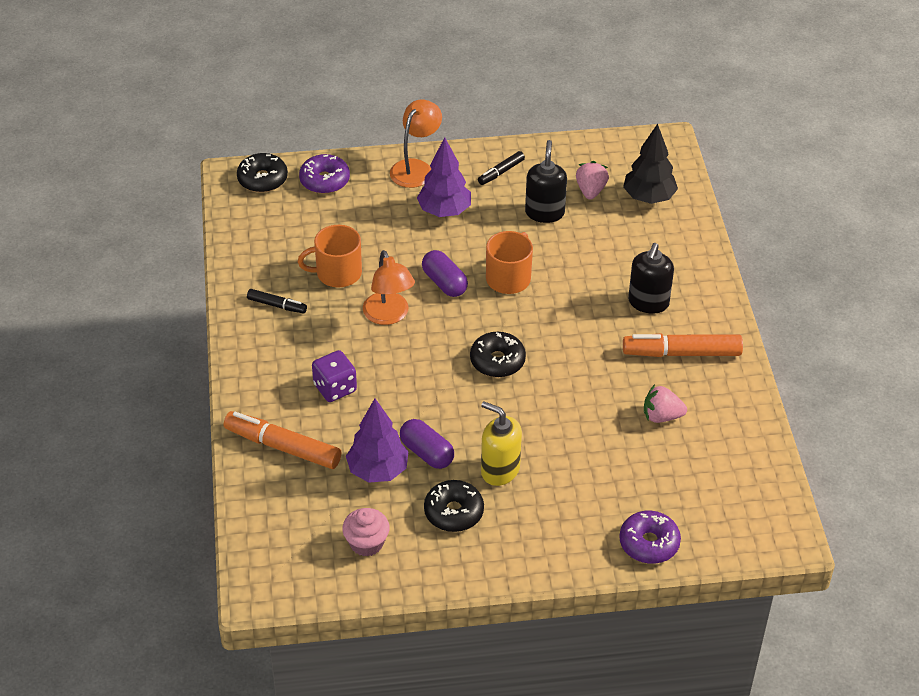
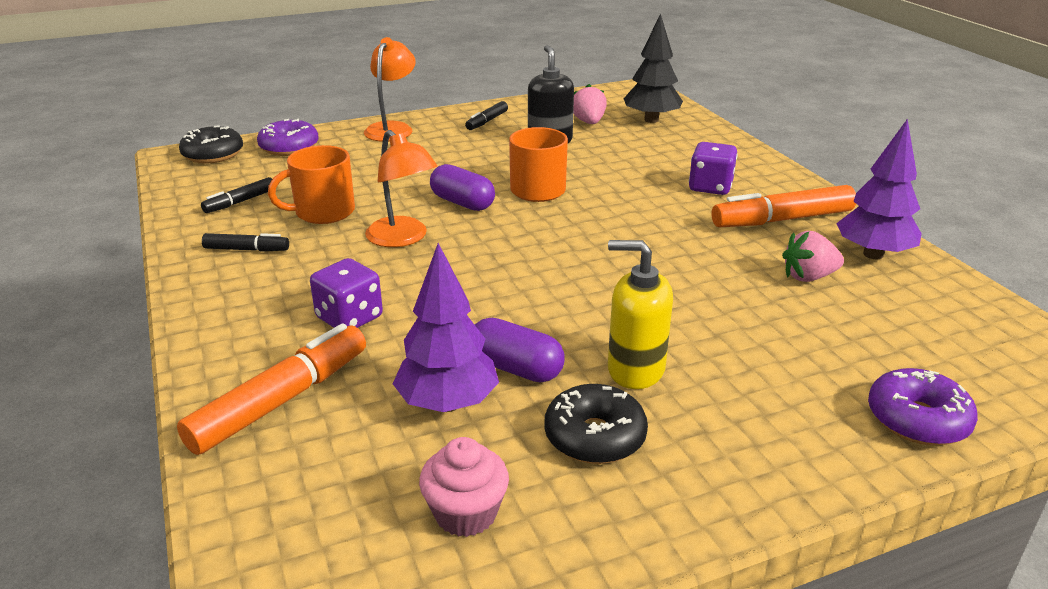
camera: 15 degrees left, 15 degrees down
(278, 248) = (240, 202): none -> black marker
(283, 447) = (281, 400): orange marker -> orange marker turned 120 degrees clockwise
(444, 211) = (437, 152): purple tree -> purple tree (873, 254)
(497, 361) = (564, 258): black donut -> none
(648, 302) = (710, 187): black soap dispenser -> purple dice

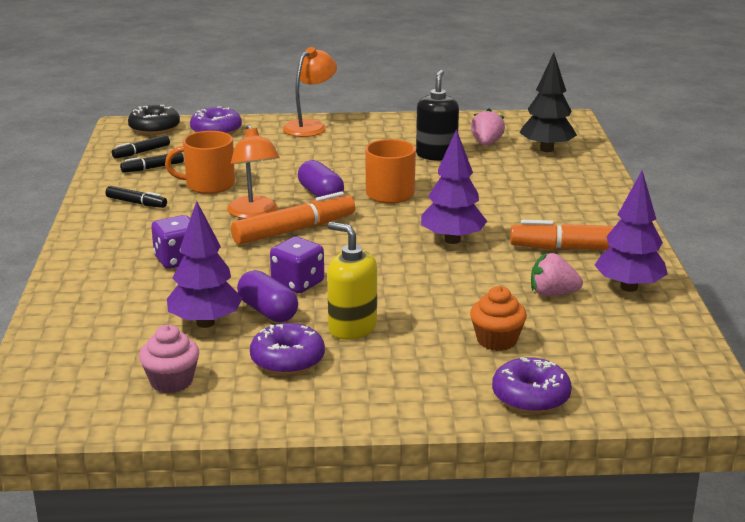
camera: 20 degrees right, 5 degrees down
(281, 400) = (101, 300): orange marker -> orange marker (294, 230)
(487, 121) = (396, 131): black marker -> black marker (141, 152)
(594, 437) = (287, 360): black donut -> purple donut
(649, 232) = (452, 240): none -> purple tree
(710, 187) = (542, 214): purple dice -> purple dice (298, 283)
(808, 349) = (496, 340): none -> orange cupcake

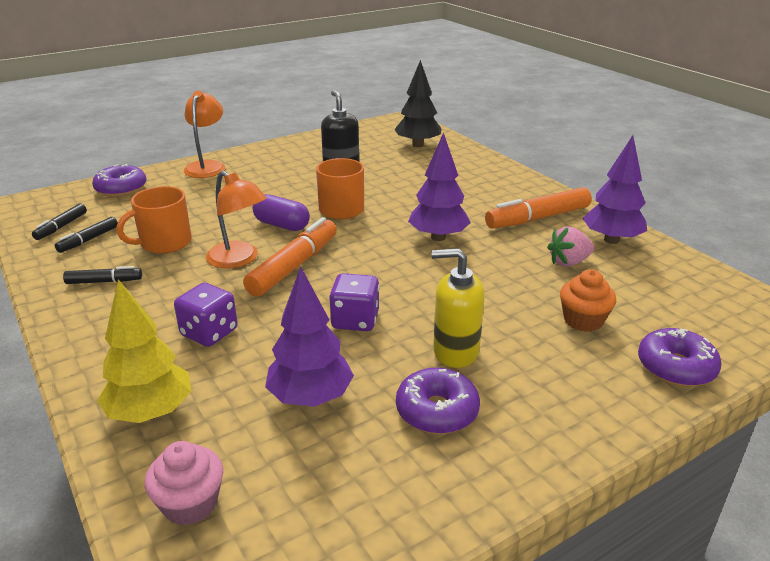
camera: 30 degrees left, 5 degrees up
(90, 298) = (151, 412): none -> yellow tree
(154, 128) = (54, 200): black donut -> none
(171, 381) = (348, 489): pink cupcake -> pink cupcake (190, 504)
(268, 311) = (359, 361): purple capsule -> none
(486, 143) = (369, 150): pink strawberry -> none

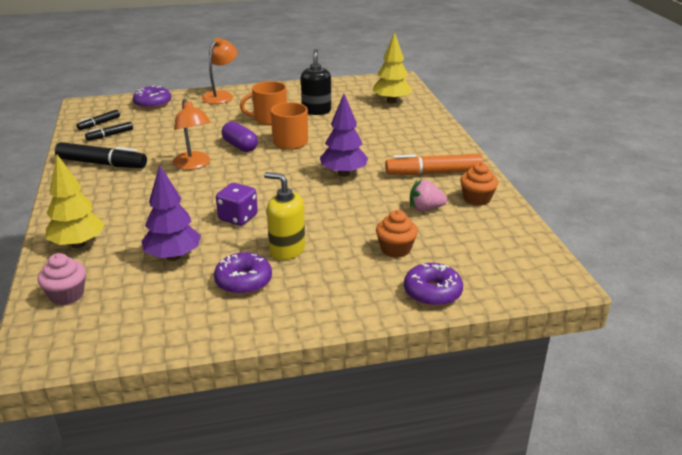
camera: 20 degrees right, 0 degrees up
(104, 281) = (102, 164): black marker -> black marker, size x1.86
(164, 243) = (155, 145): orange mug -> orange mug (269, 119)
(209, 333) = (142, 207): purple dice -> none
(294, 266) = (226, 175): orange marker -> none
(418, 145) = (391, 101): black tree -> yellow tree
(611, 240) = (477, 199): purple tree -> orange cupcake

